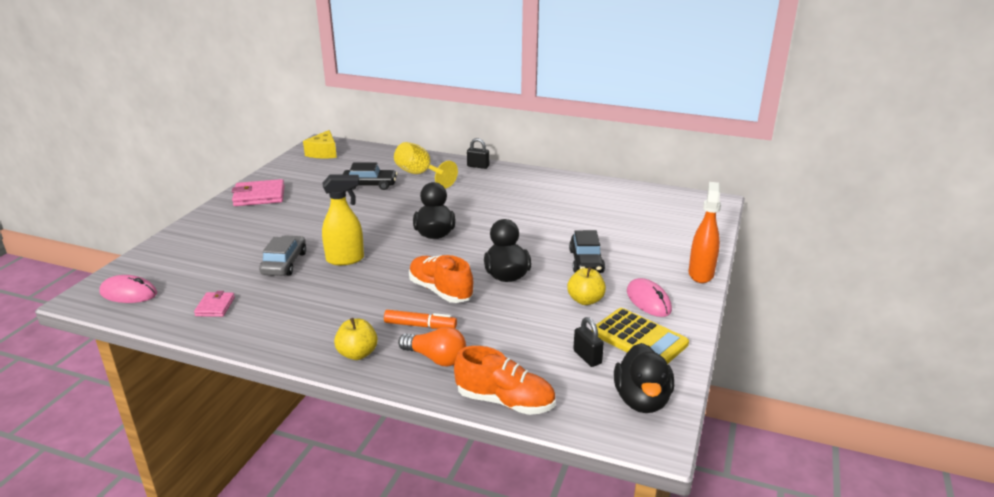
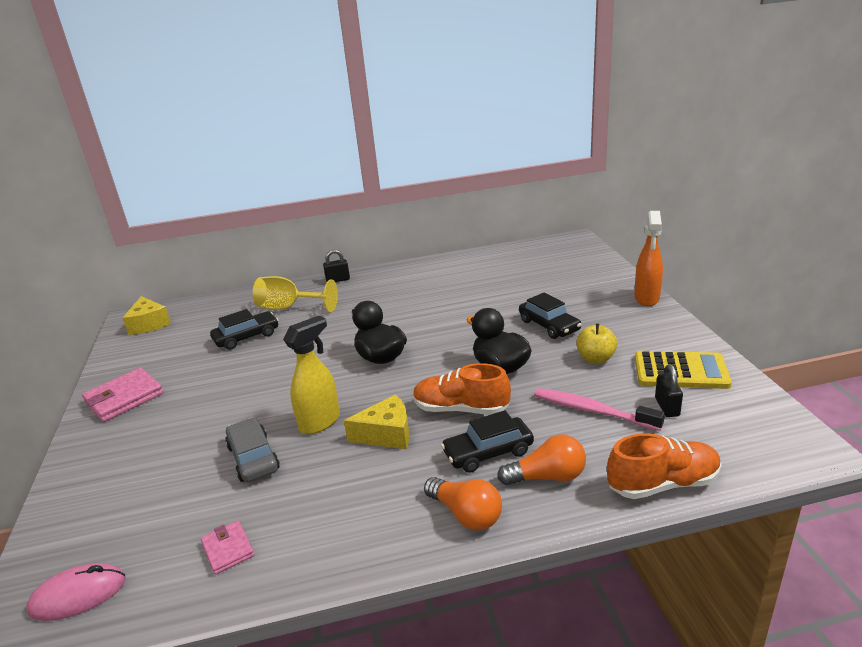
camera: 30 degrees left, 0 degrees up
(357, 354) = (466, 514): yellow apple -> orange light bulb
(374, 285) = (387, 434): none -> yellow cheese
(420, 325) = (488, 452): orange marker -> black car
(528, 333) = (592, 410): none -> pink toothbrush
(587, 357) = (667, 407): black padlock -> black padlock turned 60 degrees clockwise
(642, 400) = (757, 422): black duck -> none
(648, 301) = (642, 337): pink mouse -> none
(701, 274) = (646, 298): orange spray bottle -> orange spray bottle turned 150 degrees counterclockwise

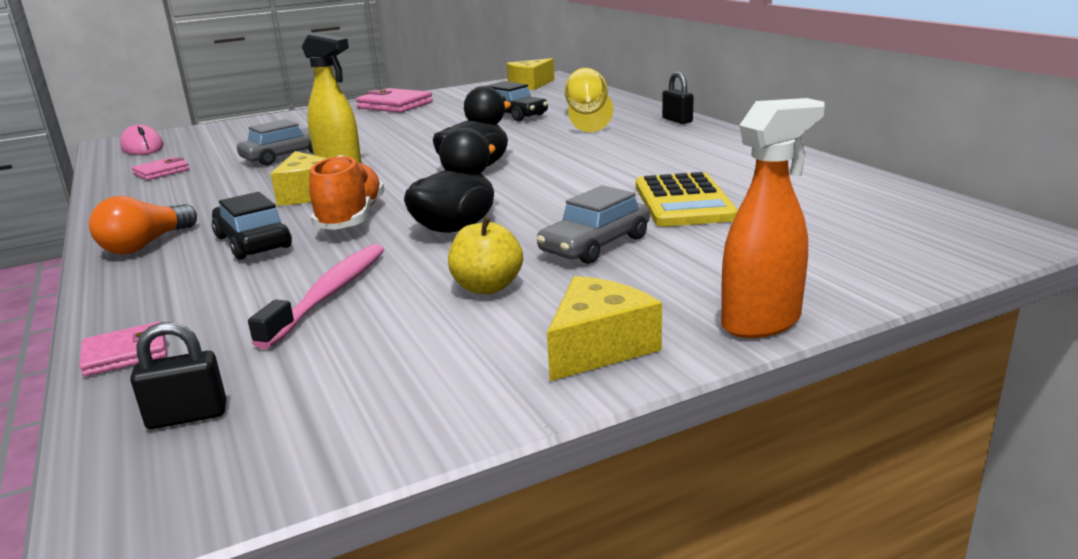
camera: 75 degrees right, 5 degrees down
(547, 477) = (187, 278): orange light bulb -> none
(549, 325) = (595, 245): black car -> grey car
(646, 298) = (762, 322): orange spray bottle -> orange spray bottle turned 150 degrees clockwise
(663, 484) = (126, 353): orange shoe -> pink wallet
(665, 334) = (598, 347): none -> yellow cheese
(667, 407) = (326, 353): black padlock -> black padlock (187, 416)
(680, 371) = (447, 365): yellow calculator -> yellow calculator (683, 202)

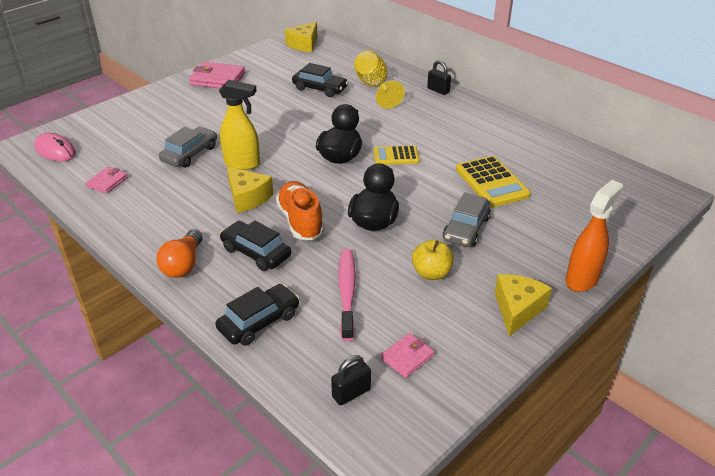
camera: 20 degrees left, 15 degrees up
(126, 353) = (272, 358): pink wallet -> pink wallet (407, 357)
(163, 311) = (259, 322): none -> black car
(556, 170) = (396, 156): none -> yellow calculator

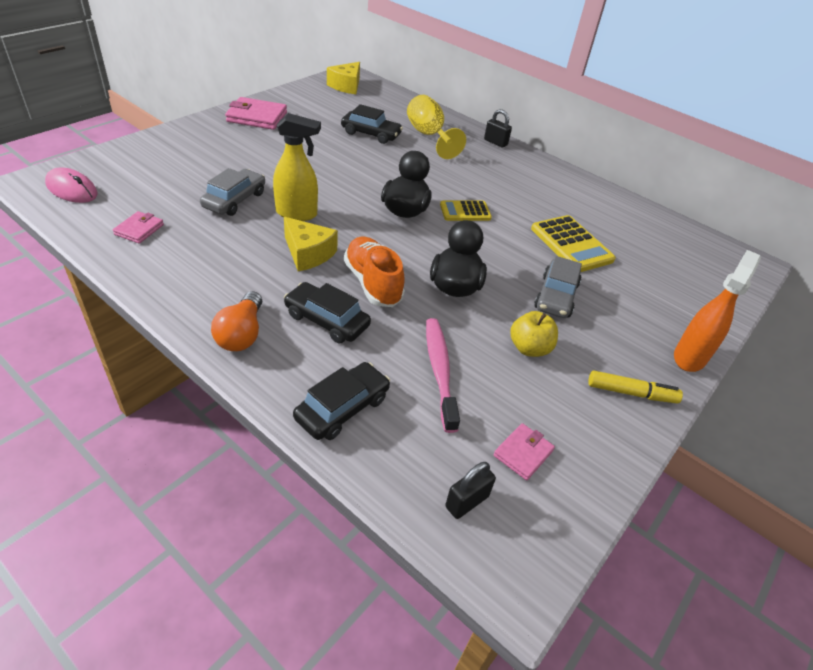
camera: 10 degrees left, 5 degrees up
(517, 309) = (631, 393): yellow cheese -> yellow marker

